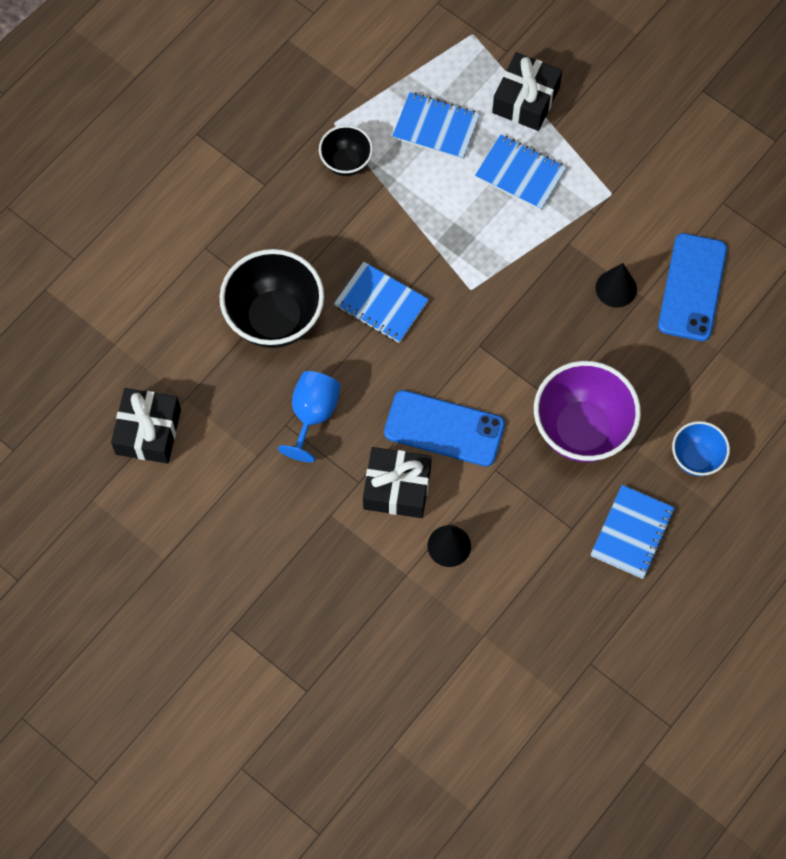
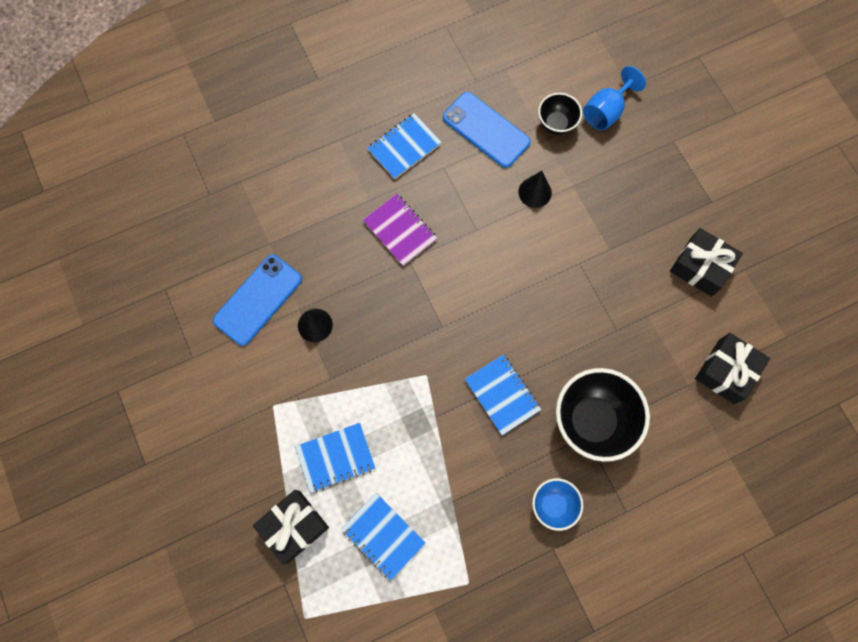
camera: 155 degrees left, 5 degrees up
(312, 415) = (593, 329): blue goblet -> blue goblet (606, 111)
(346, 162) = (474, 538): black bowl -> black bowl (556, 124)
(397, 488) = (553, 247): black gift -> black gift (700, 267)
(444, 428) = (499, 275): blue phone -> blue phone (486, 130)
(520, 174) = (335, 457): blue notebook -> blue notebook turned 75 degrees counterclockwise
(582, 430) = (400, 230): purple bowl -> purple notebook
(696, 458) = (331, 176): blue bowl -> blue bowl (553, 505)

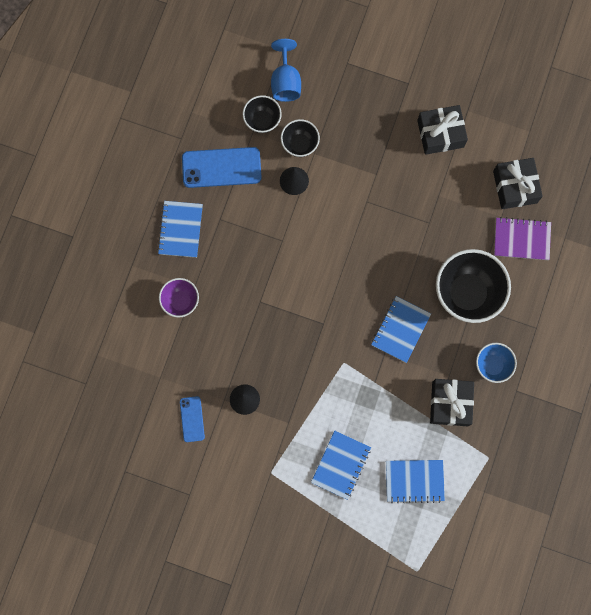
camera: 45 degrees left, 5 degrees up
(258, 300) = (192, 419): blue phone -> blue phone, size x0.54
(294, 526) = (358, 528): black gift -> black gift (450, 404)
(346, 201) = (181, 301): none -> purple bowl
(400, 230) = (235, 288): purple notebook -> purple notebook (521, 239)
(502, 395) = (400, 329): blue notebook -> blue notebook turned 75 degrees counterclockwise
(568, 169) = (300, 144): none -> black bowl

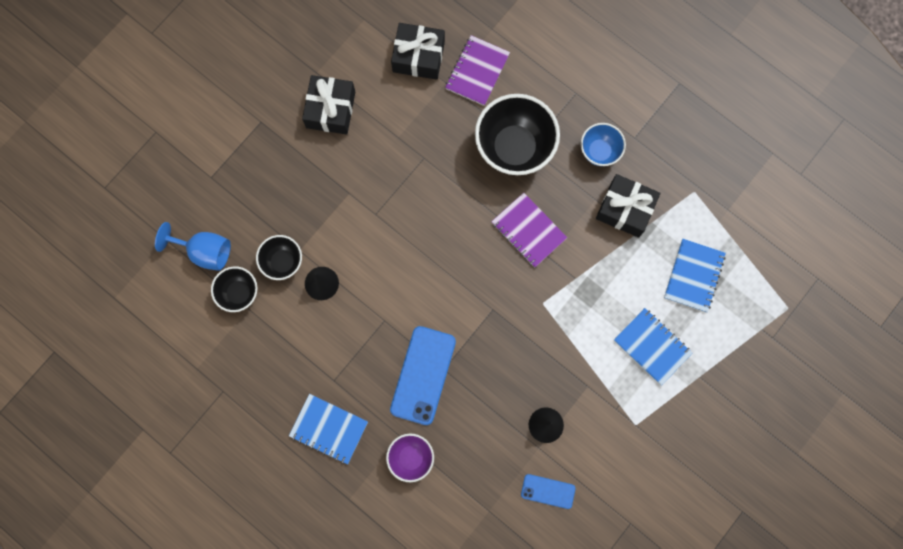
camera: 70 degrees left, 0 degrees up
(221, 167) = (275, 357): blue phone -> blue phone (423, 375)
(400, 329) = (528, 230): blue notebook -> purple notebook

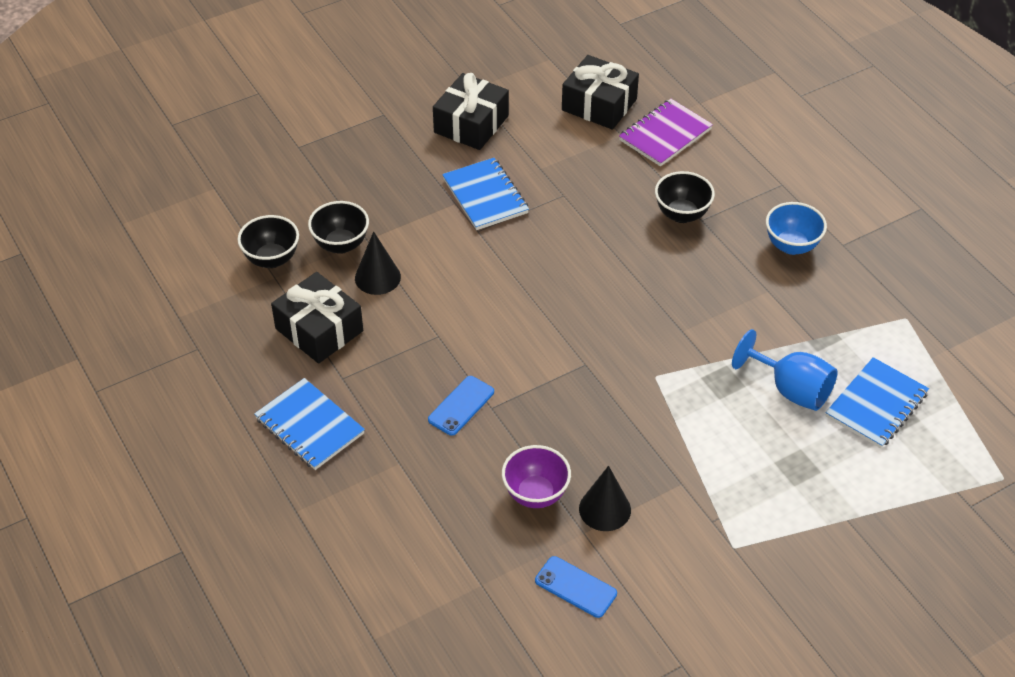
camera: 20 degrees right, 30 degrees down
(205, 251) = (253, 210): blue goblet -> blue goblet (791, 389)
(411, 457) = (402, 490): purple bowl -> purple bowl (535, 494)
(423, 375) = (461, 406): blue phone -> blue phone, size x0.54
(514, 148) = (682, 214): black bowl -> black bowl, size x0.54
(528, 230) = (667, 298): purple notebook -> none
(625, 209) = (805, 311): black gift -> black gift (319, 330)
(652, 346) = (789, 465): blue notebook -> blue notebook (485, 196)

